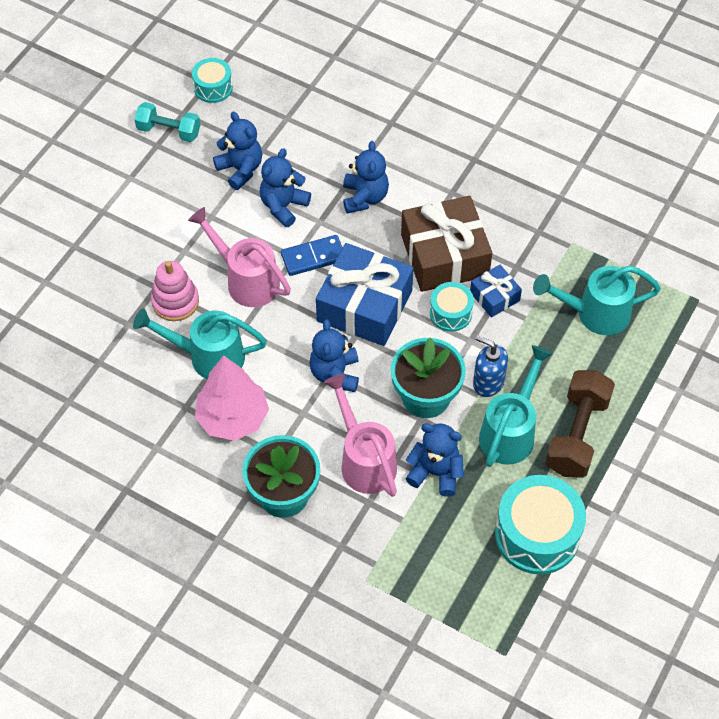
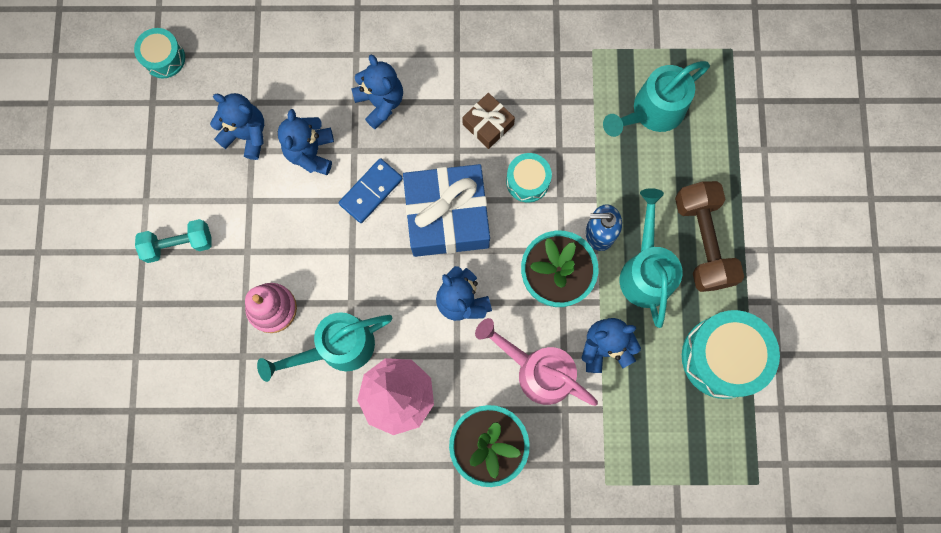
camera: 30 degrees left, 20 degrees up
(169, 131) = (151, 129): turquoise dumbbell -> turquoise dumbbell (178, 244)
(247, 280) = (324, 249): pink watering can -> none
(444, 255) = (488, 124): brown gift -> brown gift, size x0.50
(494, 296) = (556, 142): blue gift -> none

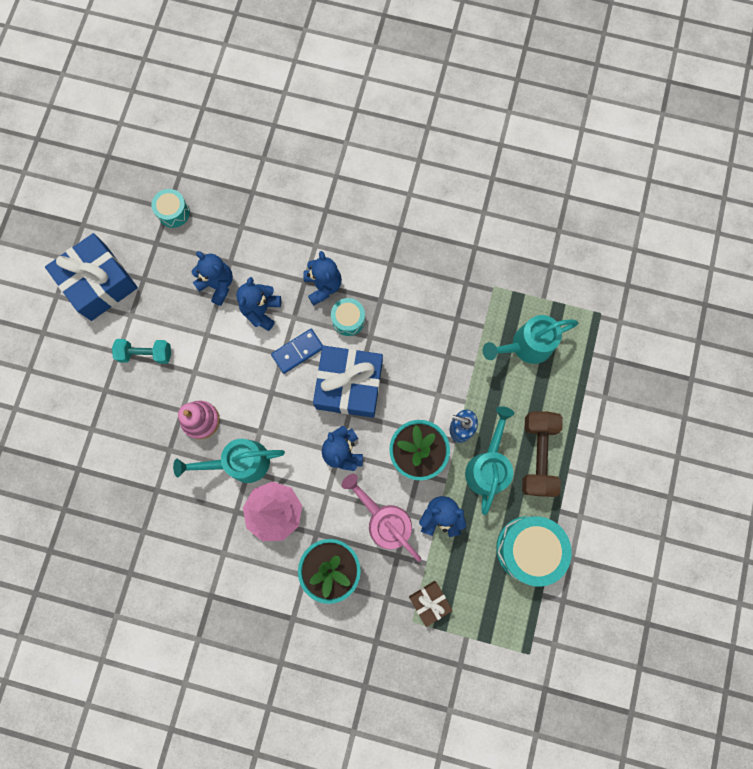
camera: 15 degrees right, 0 degrees up
(93, 171) = (99, 283): none -> blue gift
(488, 124) = (399, 323): brown gift -> brown gift (429, 602)
(527, 181) = (417, 374): turquoise drum -> turquoise drum (348, 319)

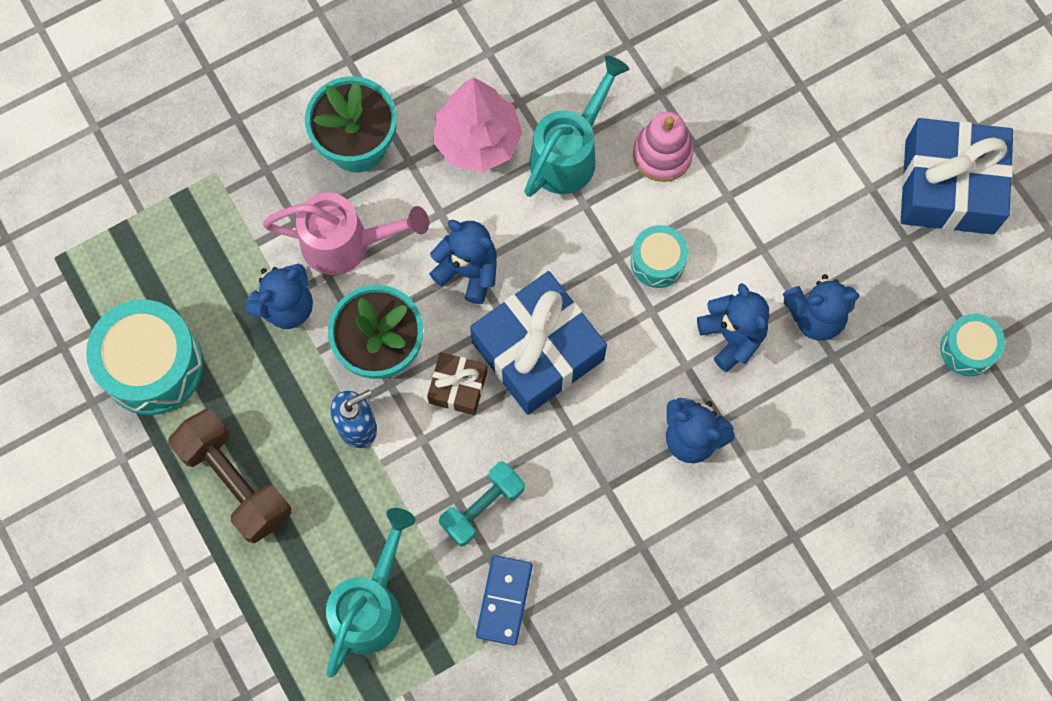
camera: 135 degrees right, 5 degrees down
(146, 354) = (804, 163): turquoise dumbbell -> turquoise dumbbell (482, 507)
(297, 351) = (638, 331): blue domino -> blue domino (504, 600)
(348, 319) = (619, 426): turquoise drum -> turquoise drum (657, 261)
(429, 602) = (215, 208): brown gift -> brown gift (458, 387)
(487, 467) = (283, 412): turquoise watering can -> none

